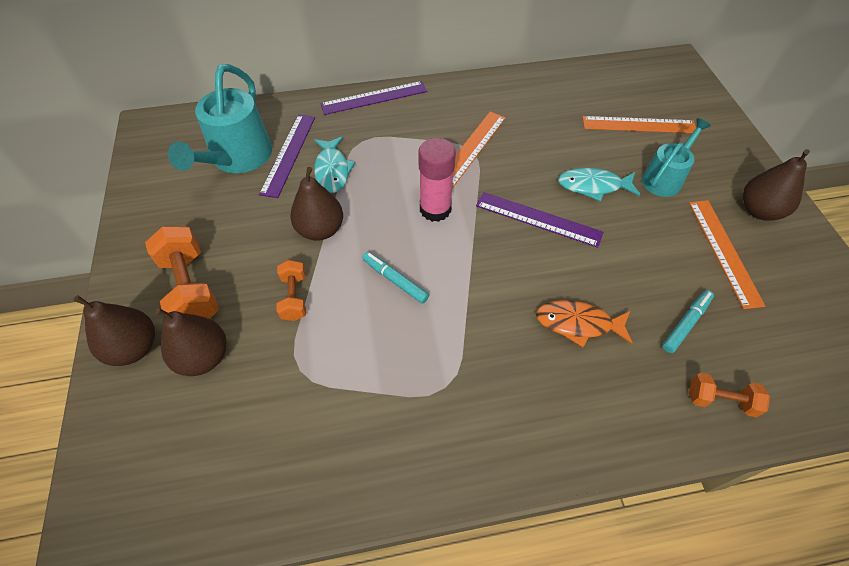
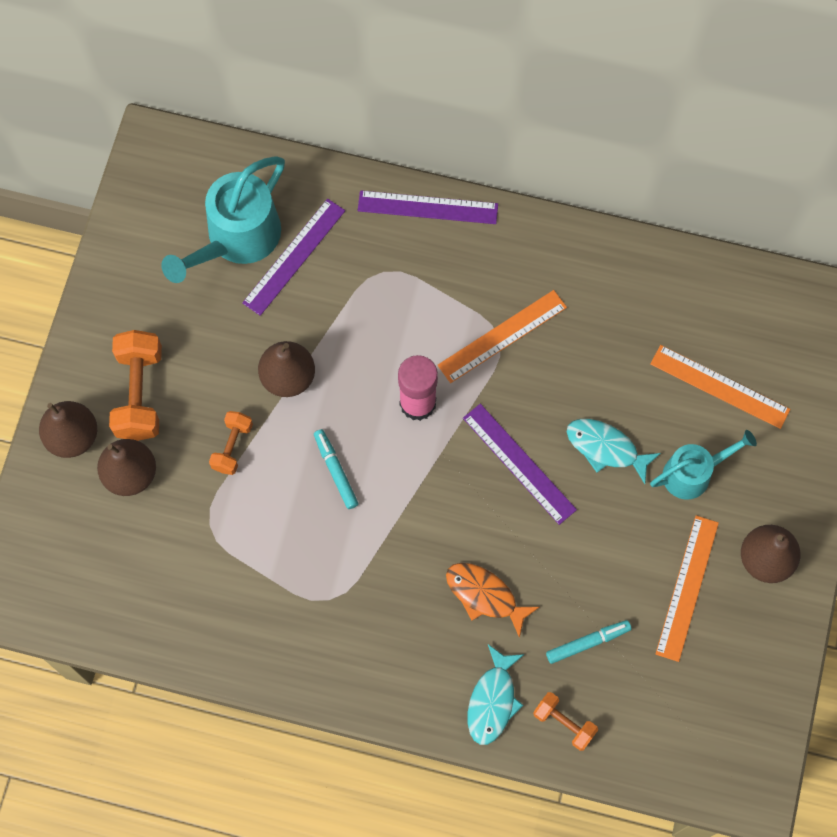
camera: 25 degrees right, 15 degrees up
(332, 170) = (332, 301): turquoise fish -> turquoise fish (492, 701)

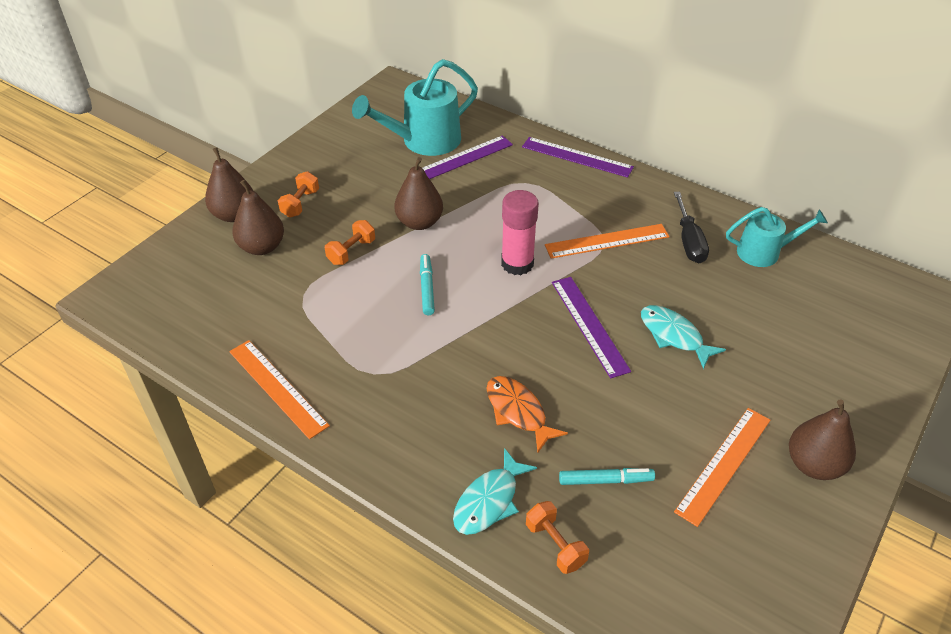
camera: 20 degrees right, 25 degrees down
(139, 393) = (300, 203): orange dumbbell -> orange dumbbell, size x0.58
(589, 306) = (689, 241): none -> black screwdriver
(693, 473) = (754, 376): turquoise watering can -> turquoise watering can (764, 252)
(720, 386) = (795, 321): orange ruler -> orange ruler (278, 387)

